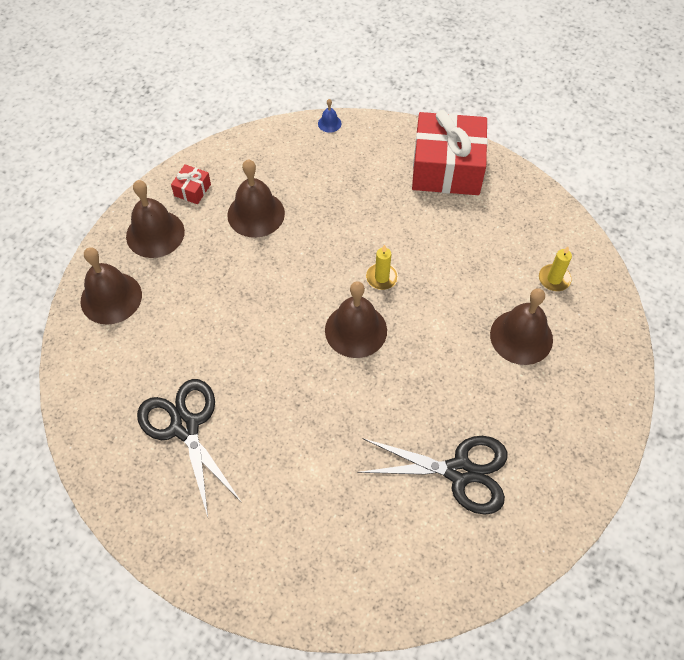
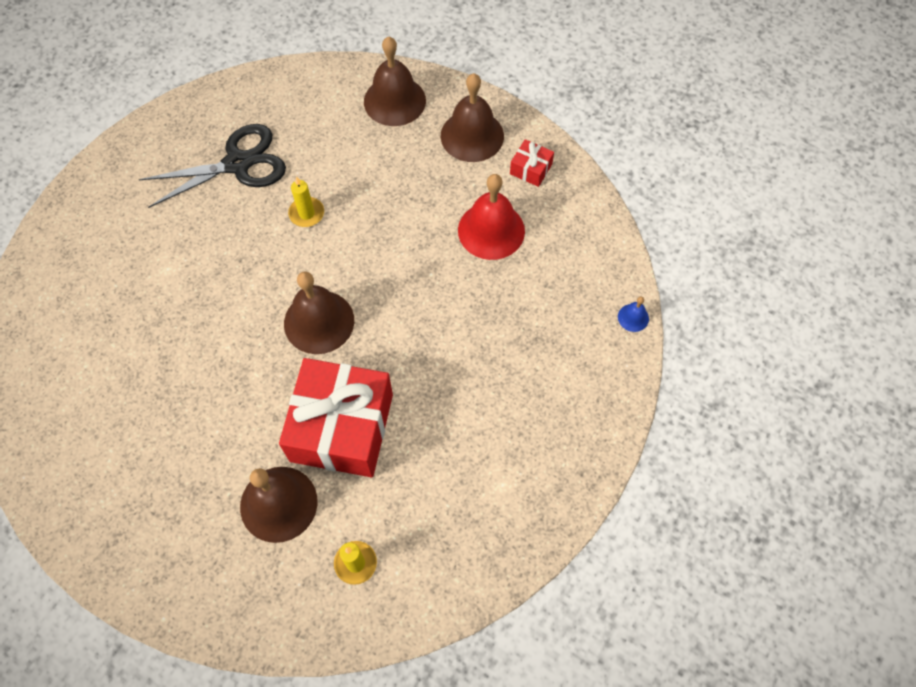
camera: 95 degrees right, 5 degrees up
(256, 214) = (491, 230): brown bell -> red bell
(382, 277) = (385, 356): yellow candle -> yellow candle (306, 213)
(446, 168) = (550, 454): red gift -> red gift (342, 427)
(459, 472) = (129, 407): black scissors -> none

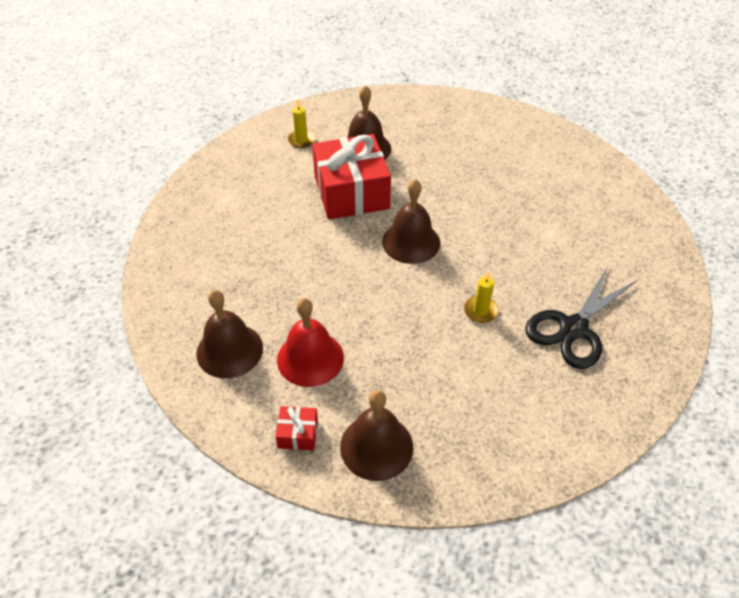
camera: 155 degrees right, 15 degrees down
(394, 101) = (480, 453): brown bell -> brown bell (229, 350)
(633, 317) = (154, 333): blue bell -> none

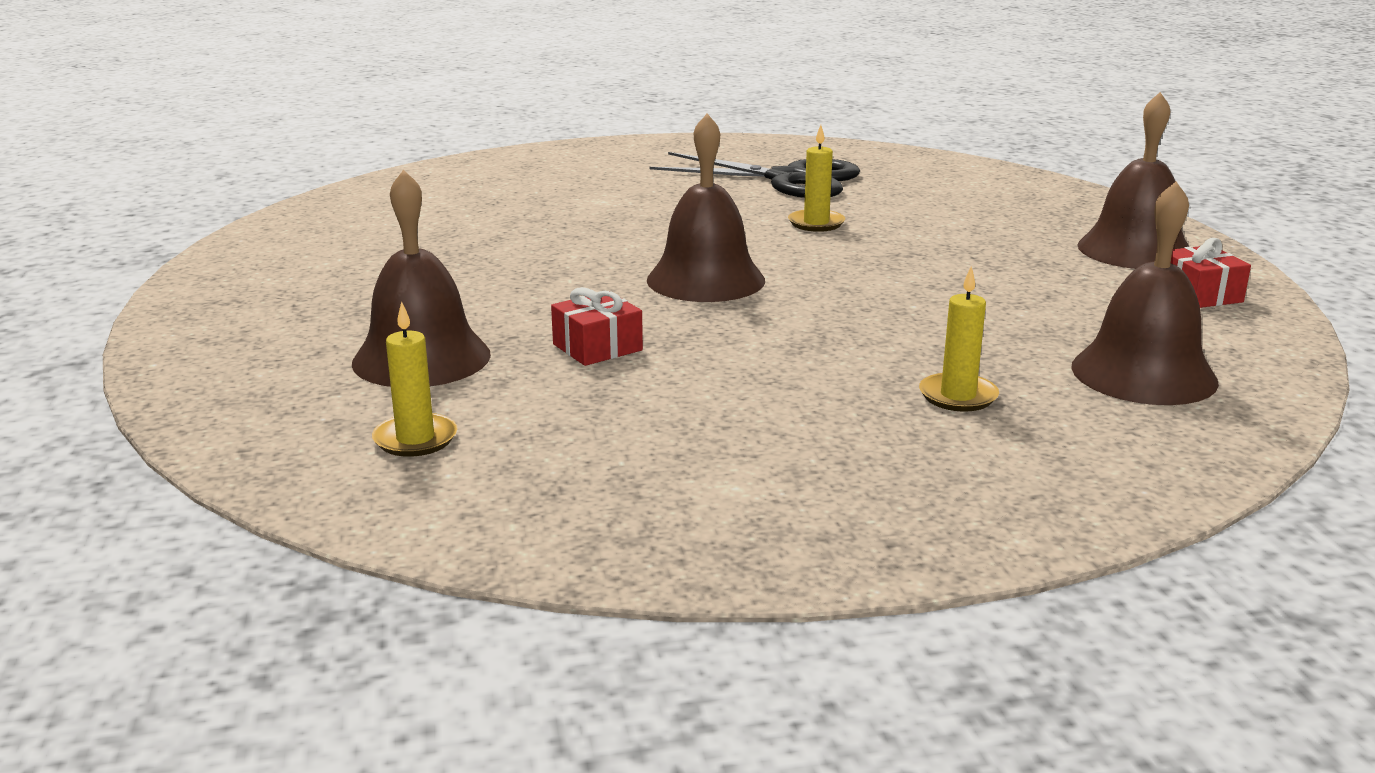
camera: 110 degrees left, 25 degrees down
(249, 279) = (958, 396): none -> yellow candle
(310, 358) = (1060, 310): red bell -> none
(351, 192) = (597, 347): red gift -> red gift, size x0.42

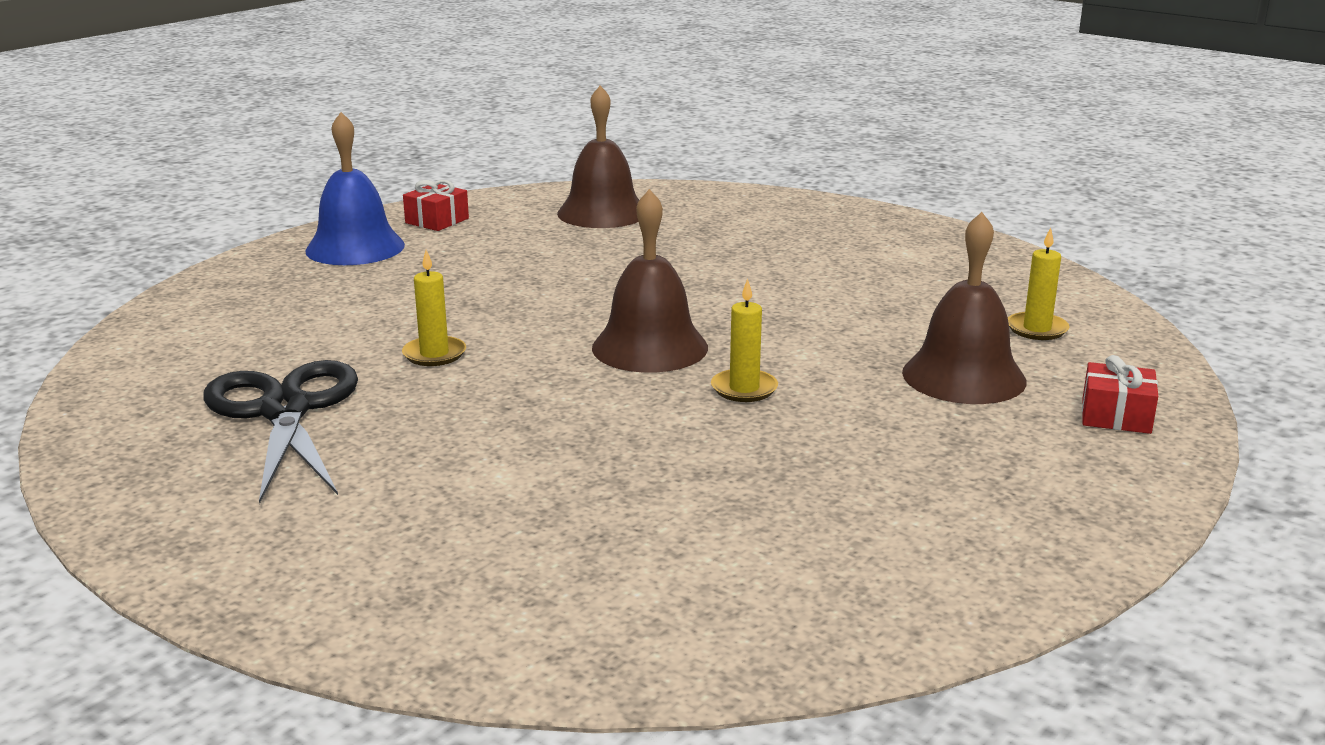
camera: 130 degrees left, 0 degrees up
(597, 347) = (833, 334): red gift -> red gift (1116, 416)
(958, 396) = (711, 238): yellow candle -> yellow candle (744, 389)
(1135, 250) = (355, 247): brown bell -> blue bell

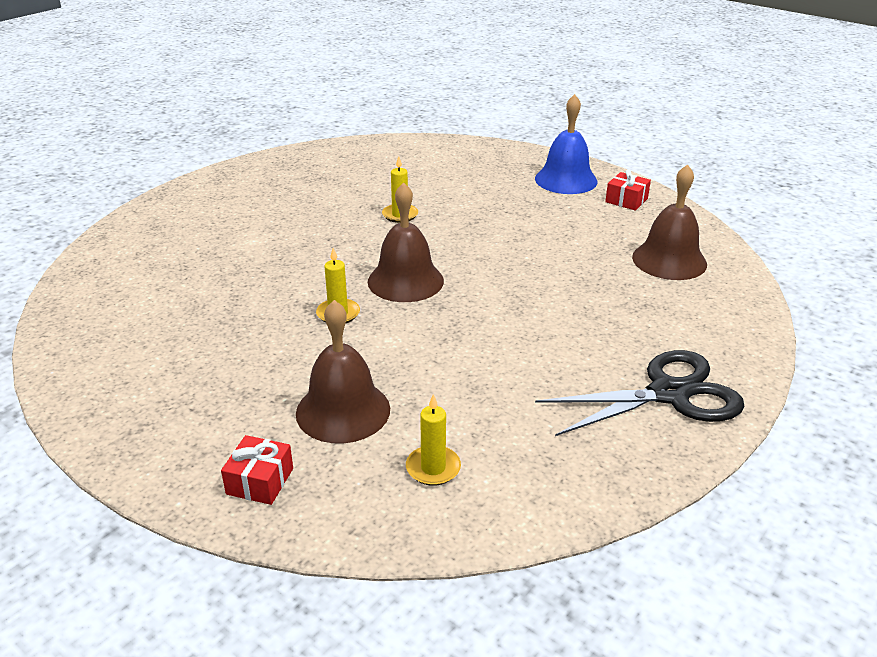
camera: 90 degrees right, 10 degrees up
(285, 410) = (336, 185): black scissors -> black scissors (669, 394)

